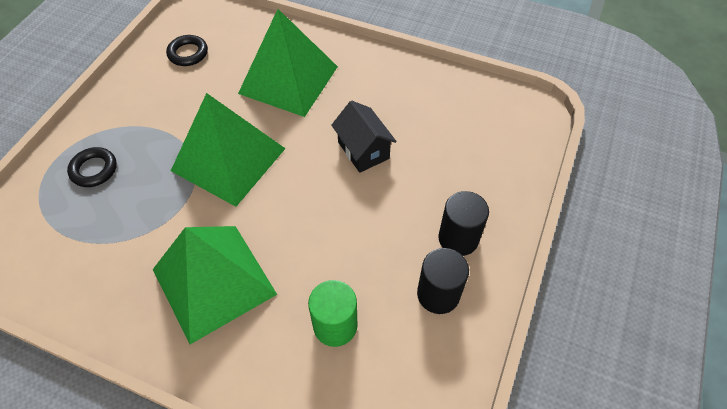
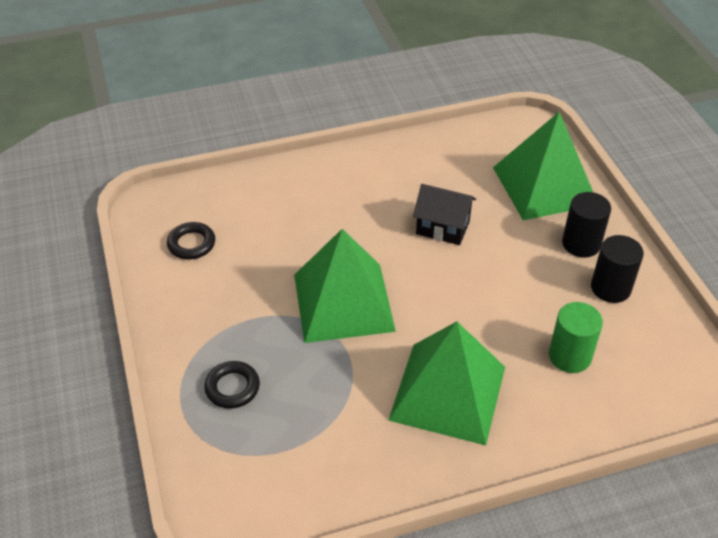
camera: 40 degrees left, 10 degrees down
(288, 80) = (314, 212): green pyramid -> green pyramid (544, 185)

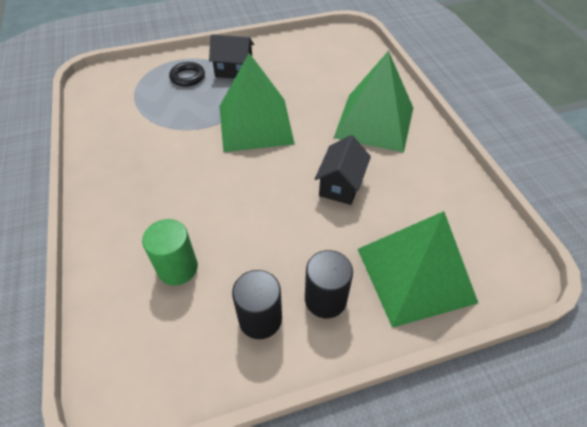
camera: 90 degrees right, 5 degrees up
(191, 244) = (313, 53): black ring -> none
(222, 331) = (234, 70): none -> black house
(448, 393) = (158, 180): green pyramid -> green pyramid (374, 122)

